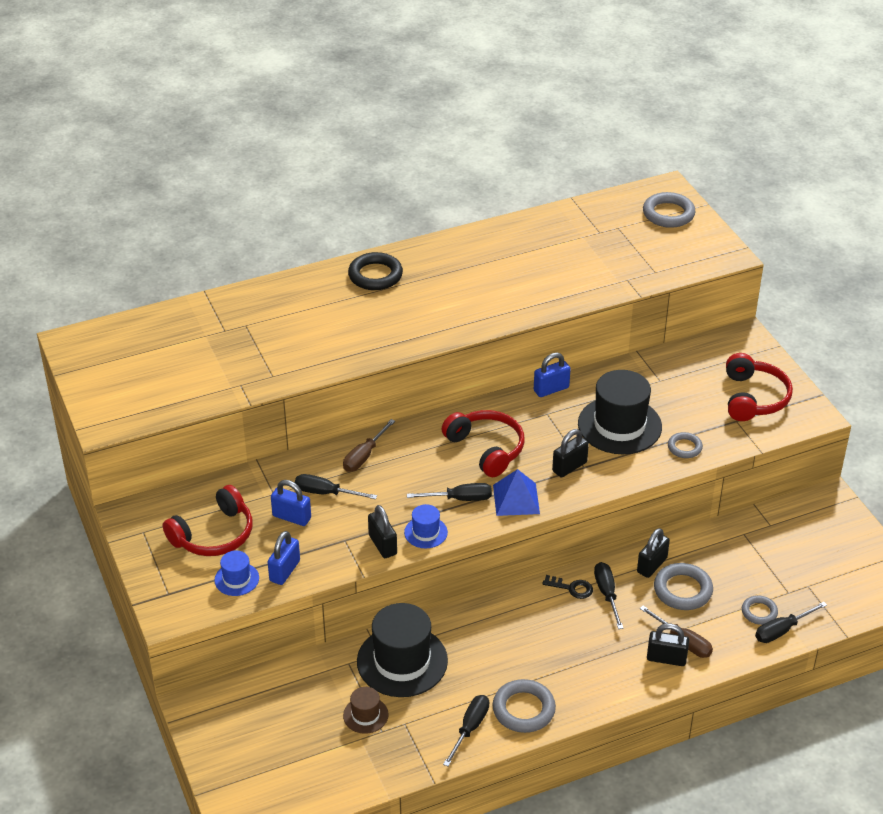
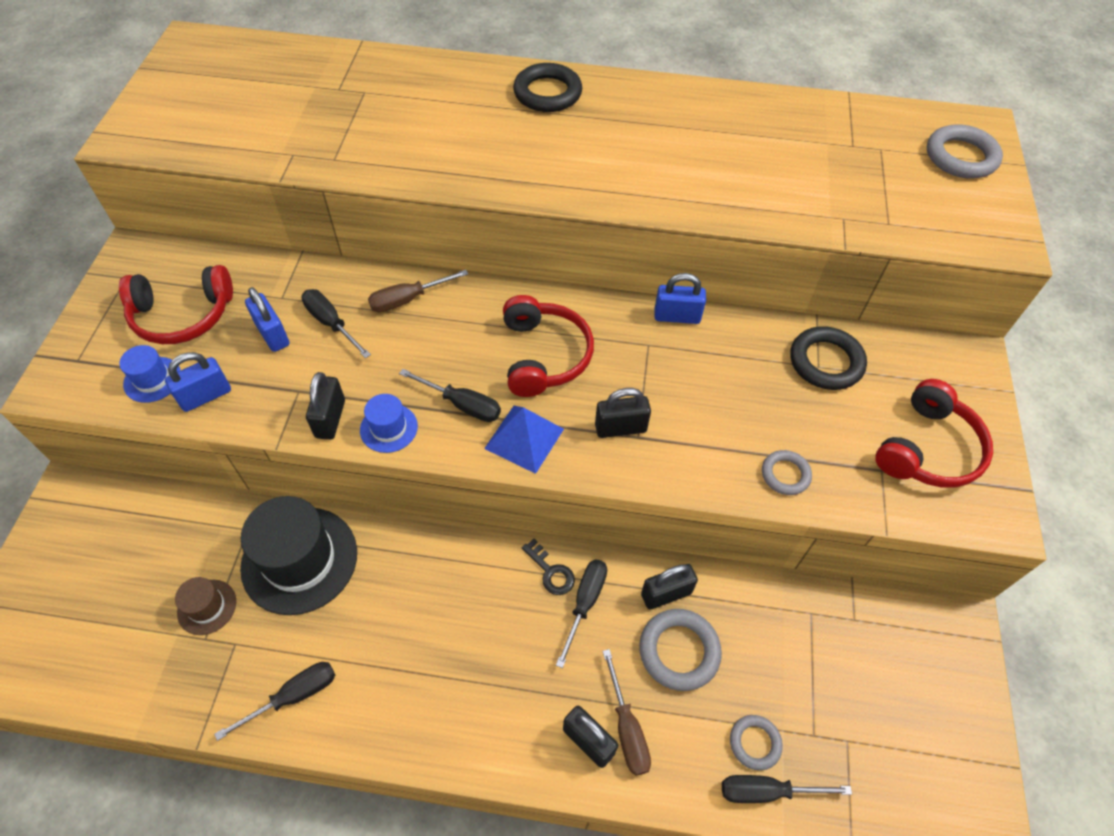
camera: 30 degrees right, 15 degrees up
(523, 709) = (370, 708): grey ring -> none
(619, 425) = (724, 402): black hat -> none
(662, 376) = (826, 362): none -> black ring

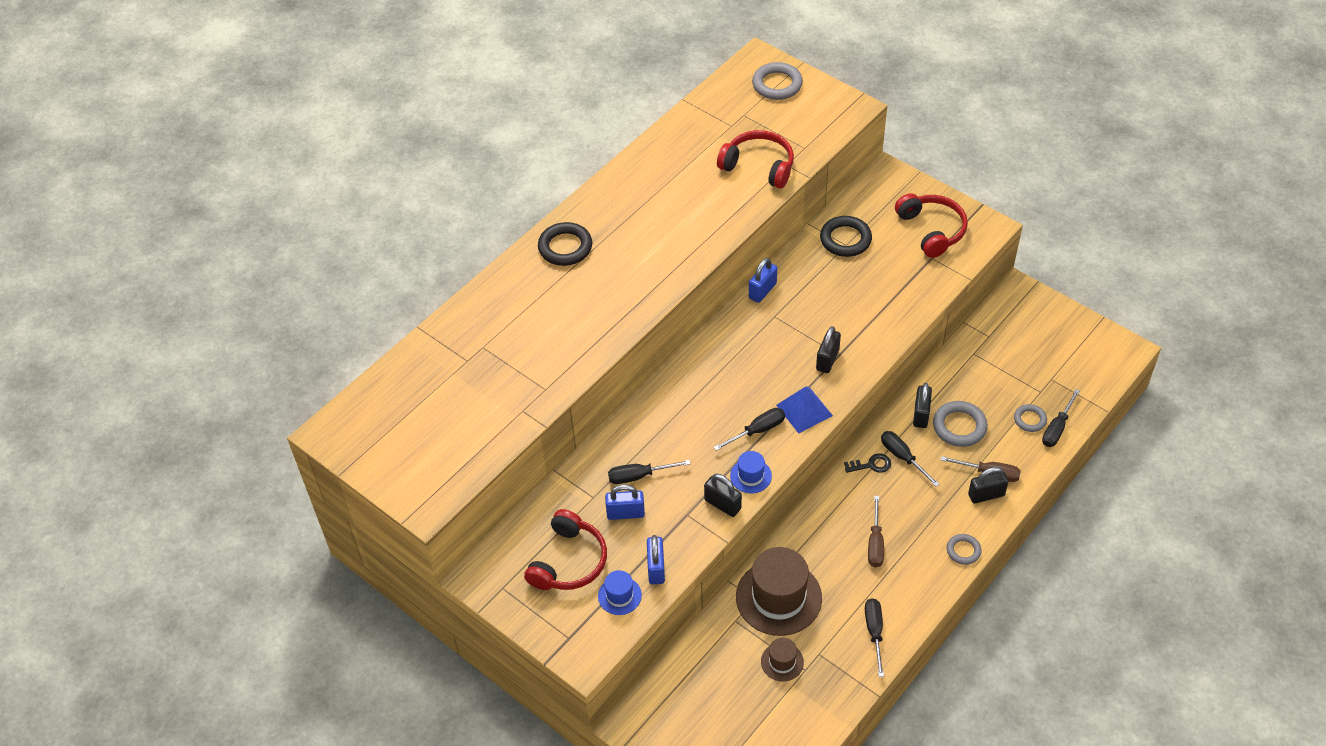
camera: 55 degrees left, 5 degrees down
(299, 560) = (778, 597): black hat -> brown hat
(408, 299) = (647, 425): brown screwdriver -> brown screwdriver (875, 543)
(544, 355) = (747, 372): red headphones -> red headphones (759, 166)
(785, 474) = (907, 301): grey ring -> grey ring (963, 551)

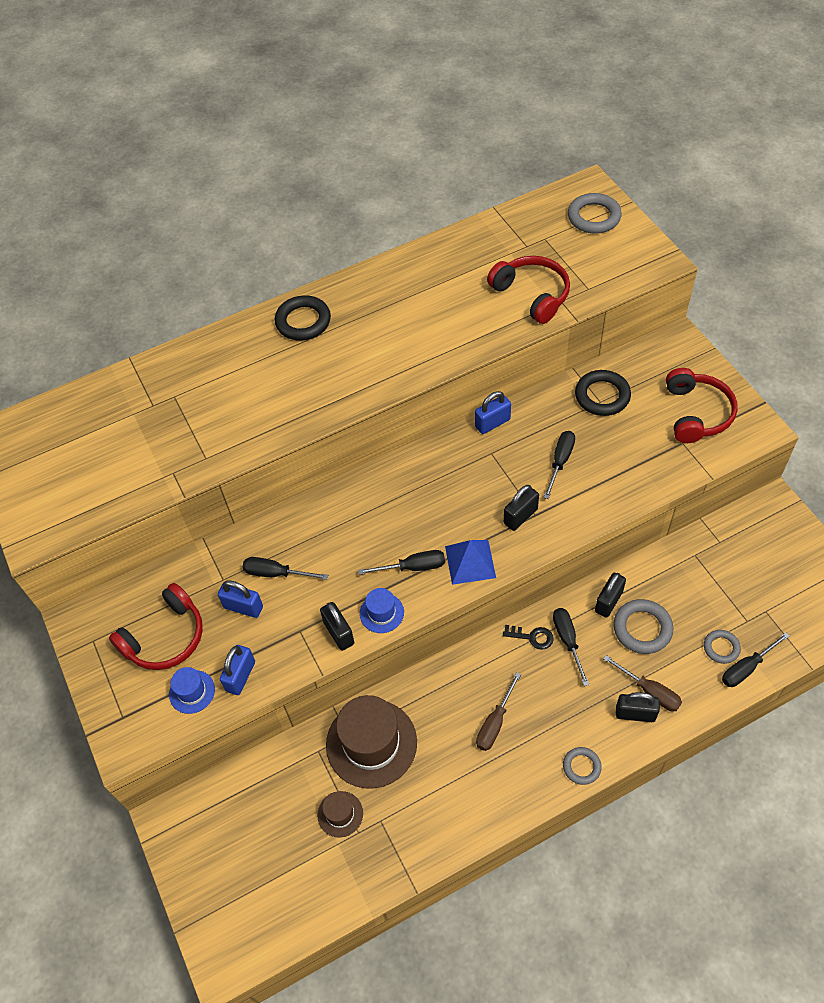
camera: 25 degrees right, 5 degrees up
(874, 632) = (446, 820): black screwdriver -> black screwdriver (560, 461)

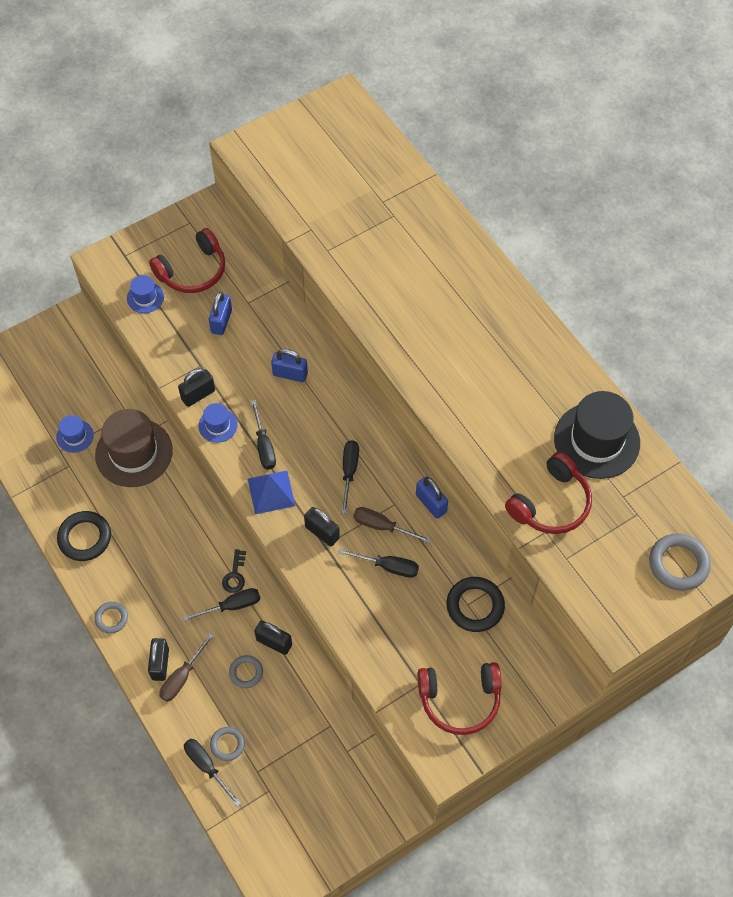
camera: 80 degrees right, 5 degrees up
(165, 637) = (193, 271): red headphones -> red headphones turned 75 degrees counterclockwise
(240, 676) = (158, 329): blue padlock -> blue padlock (290, 374)
(276, 573) = (254, 340): black screwdriver -> black screwdriver (349, 472)
(303, 321) = (492, 303): black ring -> black ring (85, 538)
(340, 814) = (75, 436): brown hat -> blue hat
(467, 258) = (596, 440): none -> black hat
(495, 723) = (151, 547): brown screwdriver -> brown screwdriver (382, 526)
(642, 628) = (246, 672): grey ring -> grey ring, size x0.61

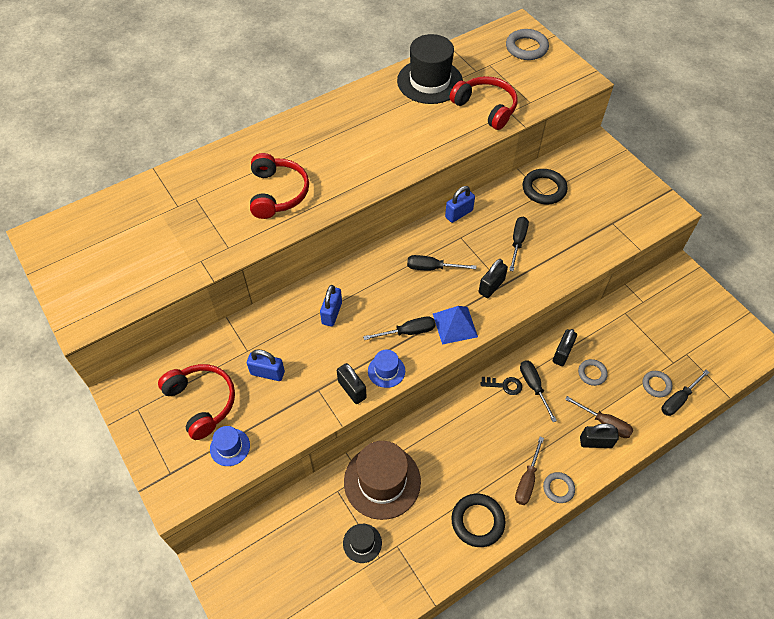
camera: 90 degrees left, 5 degrees down
(75, 436) = (362, 543): blue hat -> black hat
(382, 526) = (482, 245): brown screwdriver -> brown screwdriver (527, 480)
(460, 700) = (620, 200): red headphones -> red headphones (277, 193)

